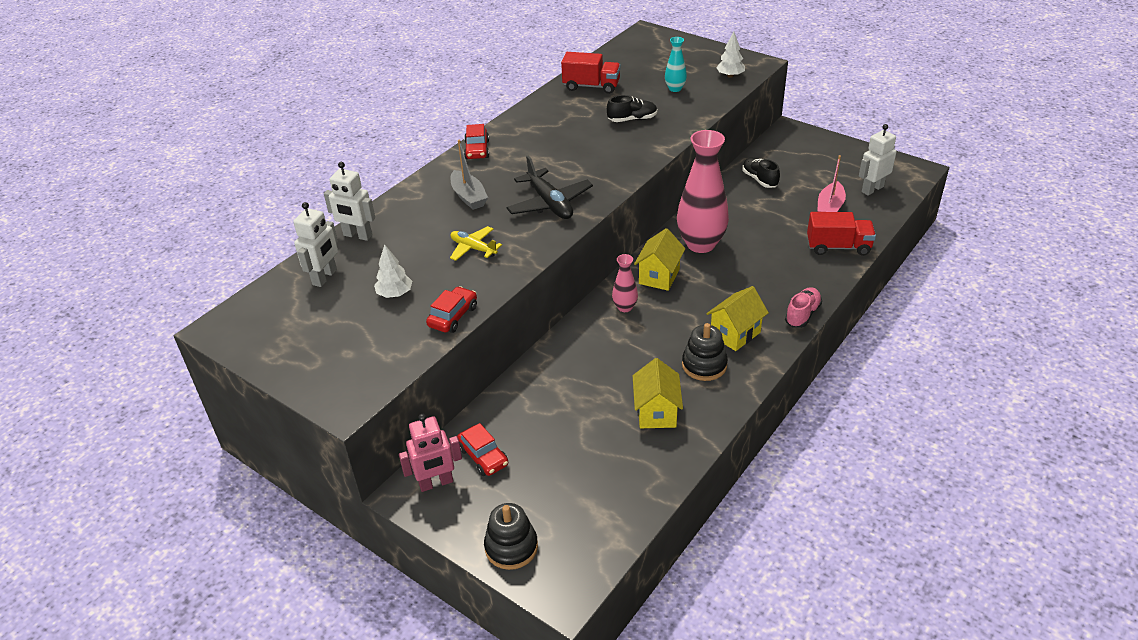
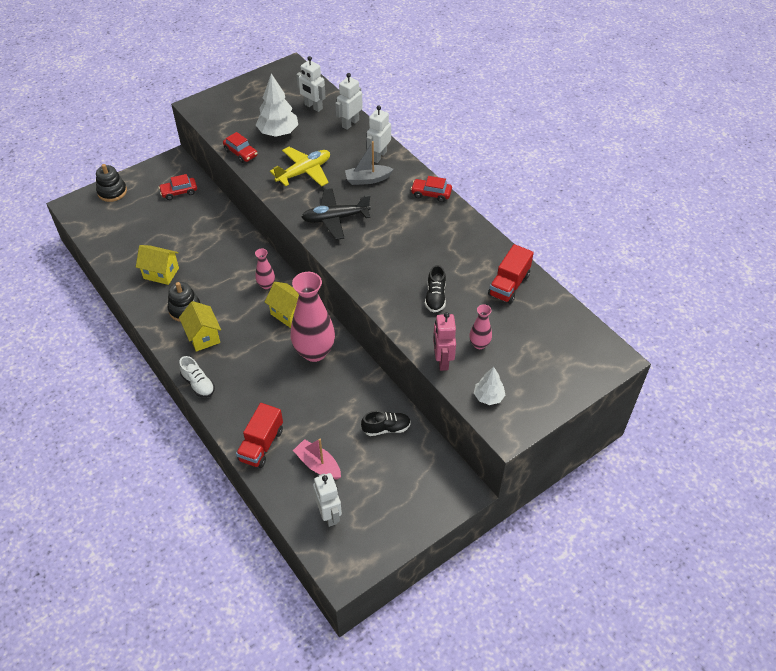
camera: 105 degrees right, 10 degrees up
(395, 294) = (278, 132): white tree -> white tree, size x1.73
(420, 198) = (378, 156): none -> white robot
(436, 483) = (173, 171): pink robot -> pink robot (442, 360)
(473, 248) = (304, 172): yellow plane -> yellow plane, size x1.60
(675, 89) = (479, 344): turquoise vase -> pink vase
(802, 314) = (198, 384): pink shoe -> white shoe

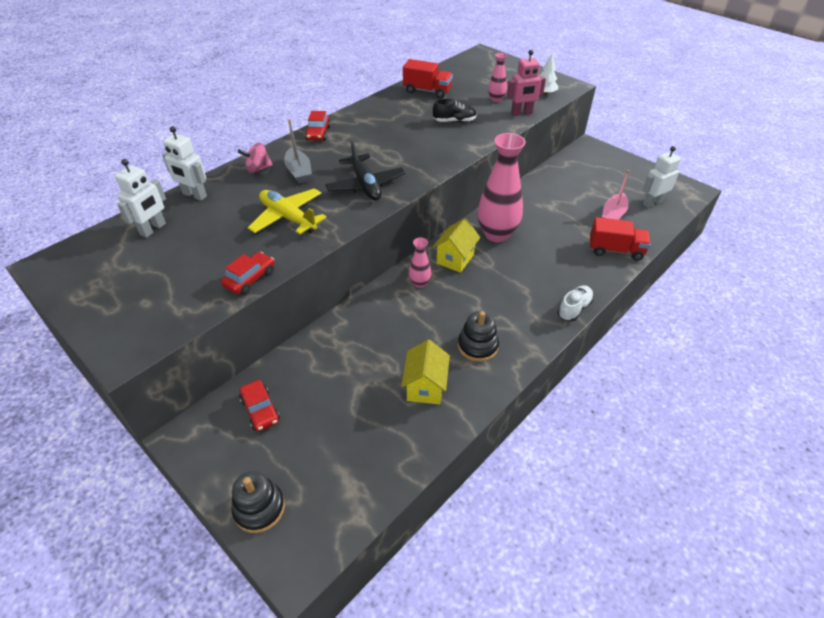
camera: 100 degrees left, 5 degrees down
(203, 336) = (511, 319): yellow house -> none
(278, 132) = (207, 251): white tree -> none
(378, 156) = (258, 169): white robot -> pink spinning top
(386, 428) = (557, 184): black shoe -> none

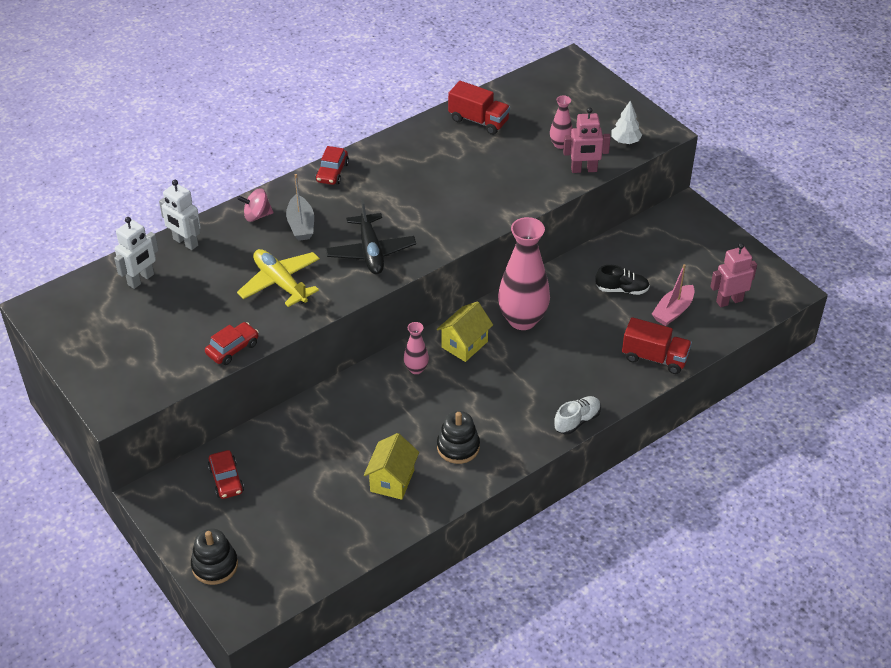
camera: 10 degrees right, 0 degrees up
(454, 121) = (497, 172): black shoe -> black shoe (622, 289)
(652, 203) = (729, 301): white robot -> pink robot

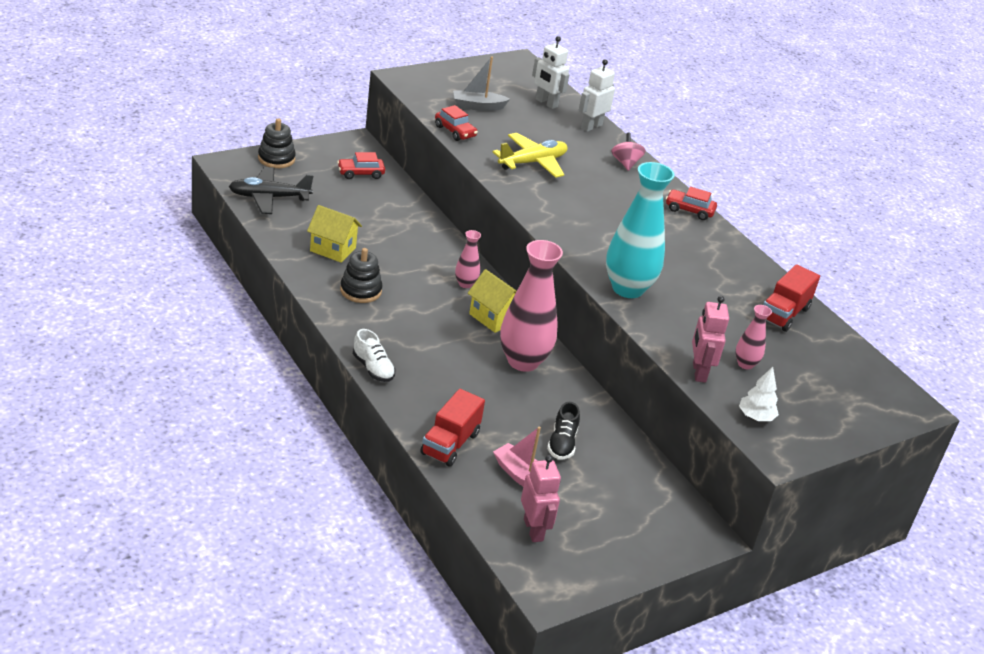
camera: 90 degrees right, 10 degrees down
(301, 225) = (611, 183): grey boat -> grey boat (478, 106)
(370, 252) = (570, 213): black plane -> black plane (269, 197)
(483, 211) = (627, 289): none -> turquoise vase

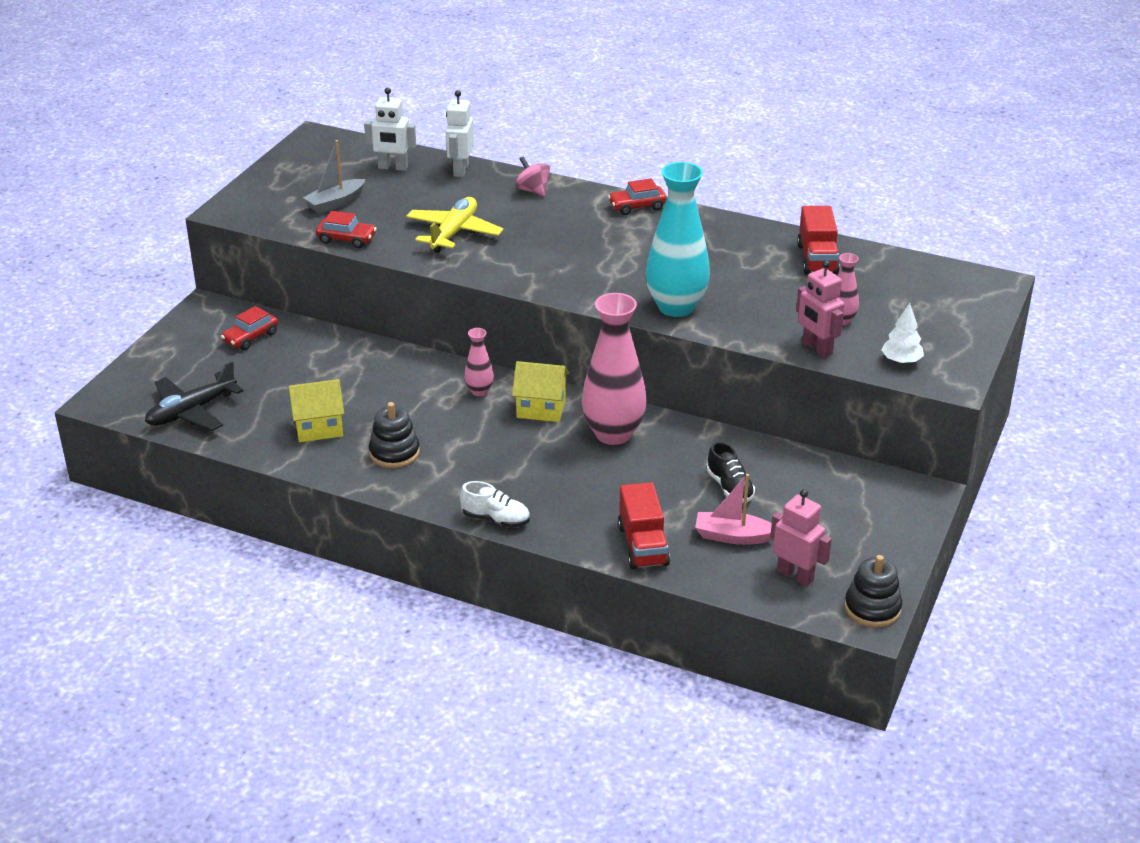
camera: 30 degrees left, 0 degrees up
(276, 159) = (148, 368): black stacking toy -> black stacking toy (872, 608)

